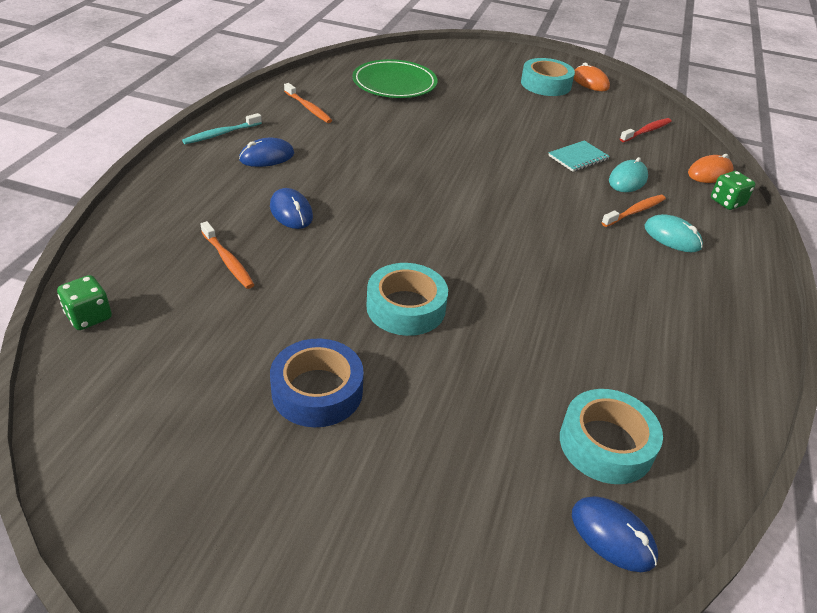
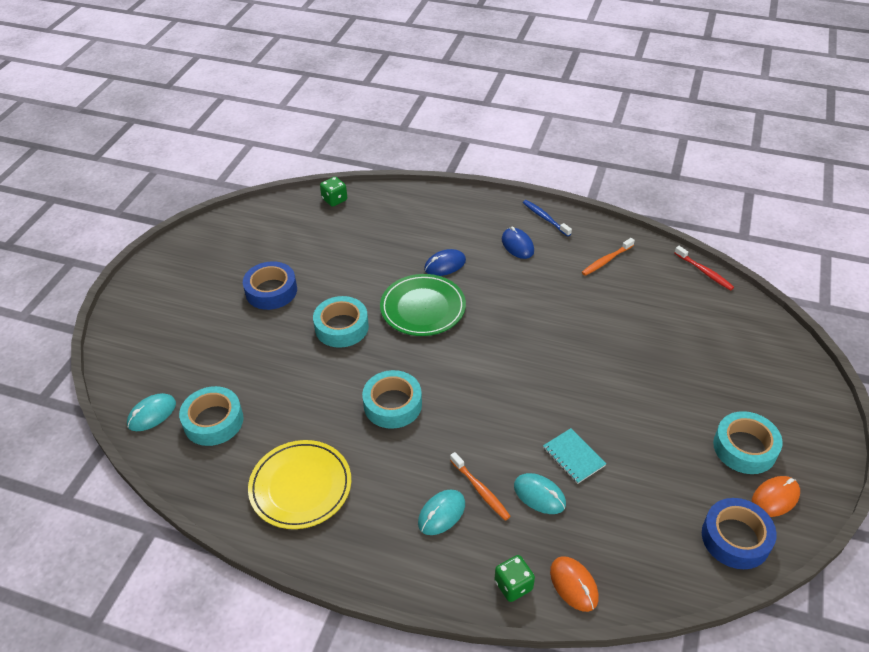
camera: 95 degrees right, 5 degrees up
(221, 134) = (545, 218): turquoise toothbrush -> blue toothbrush
(228, 261) = (386, 242): orange toothbrush -> none
(394, 83) = (682, 315): green plate -> green plate (423, 308)
(538, 264) = (392, 404): none -> turquoise tape
(613, 536) = (152, 414): blue mouse -> turquoise mouse
(632, 102) = (735, 538): none -> blue tape
(646, 131) = (658, 538): red toothbrush -> red toothbrush (704, 272)
(682, 342) = (300, 486): none -> yellow plate

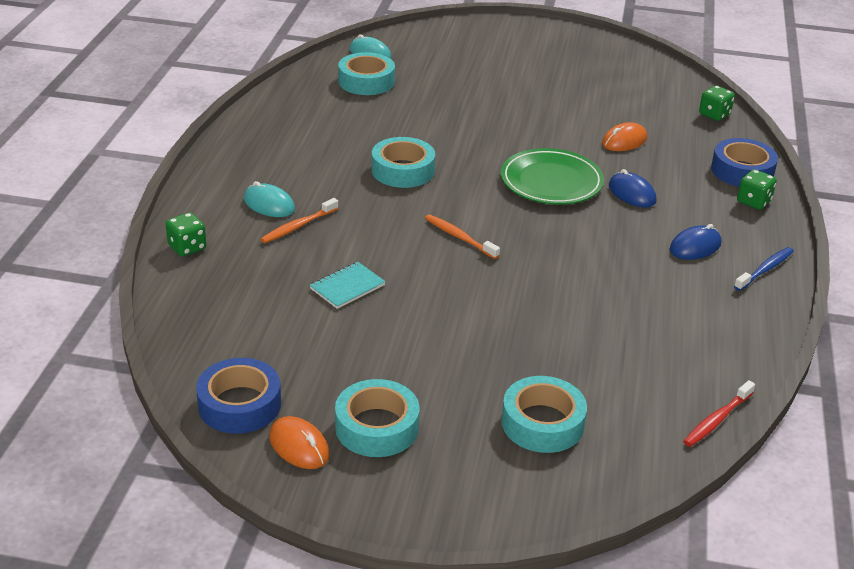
camera: 80 degrees right, 10 degrees down
(271, 291) = (545, 91): blue tape -> blue tape (742, 171)
(300, 486) = (296, 129): yellow plate -> none
(341, 327) = (505, 134): turquoise tape -> turquoise tape (542, 423)
(461, 206) = (753, 202): none -> green dice
(539, 495) = (294, 263): turquoise mouse -> none
(573, 585) = (185, 284): orange mouse -> orange mouse (624, 141)
(606, 260) = (699, 322): orange toothbrush -> orange toothbrush (459, 237)

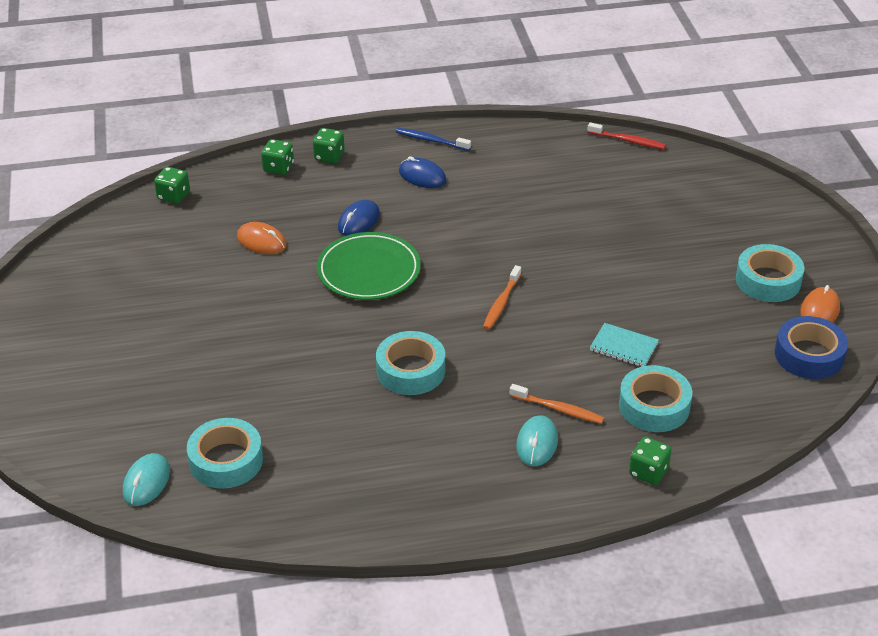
camera: 110 degrees left, 5 degrees up
(542, 423) = (696, 209): turquoise tape -> turquoise tape (654, 406)
(742, 171) = (278, 168): blue tape -> green dice

